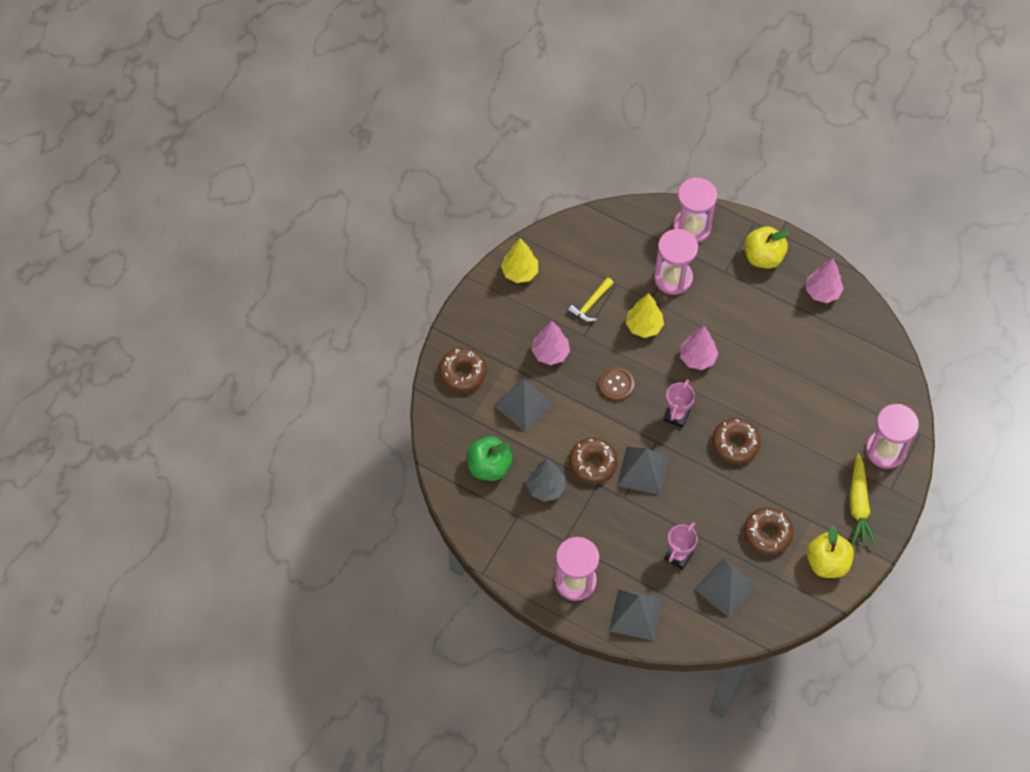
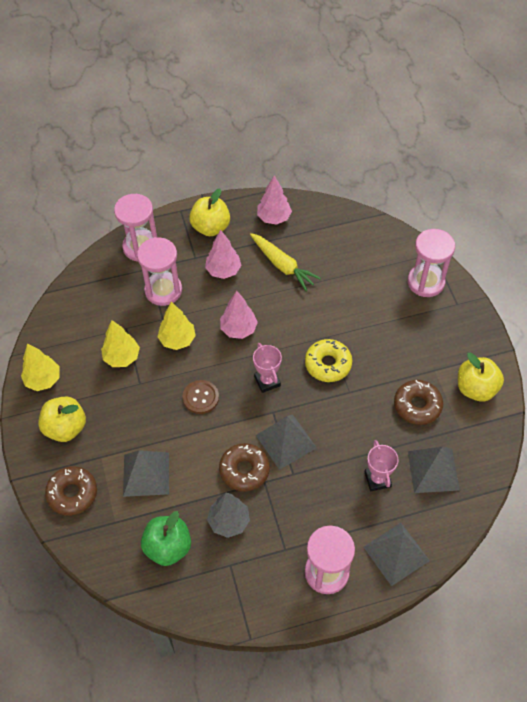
camera: 45 degrees left, 5 degrees down
(502, 322) = (65, 428): none -> yellow apple
(550, 353) = (128, 418): pink tree -> pink tree (223, 270)
(590, 304) = (122, 357): yellow hammer -> yellow tree
(735, 444) = (328, 364): brown donut -> yellow donut
(858, 505) = (450, 332): yellow carrot -> yellow carrot (282, 265)

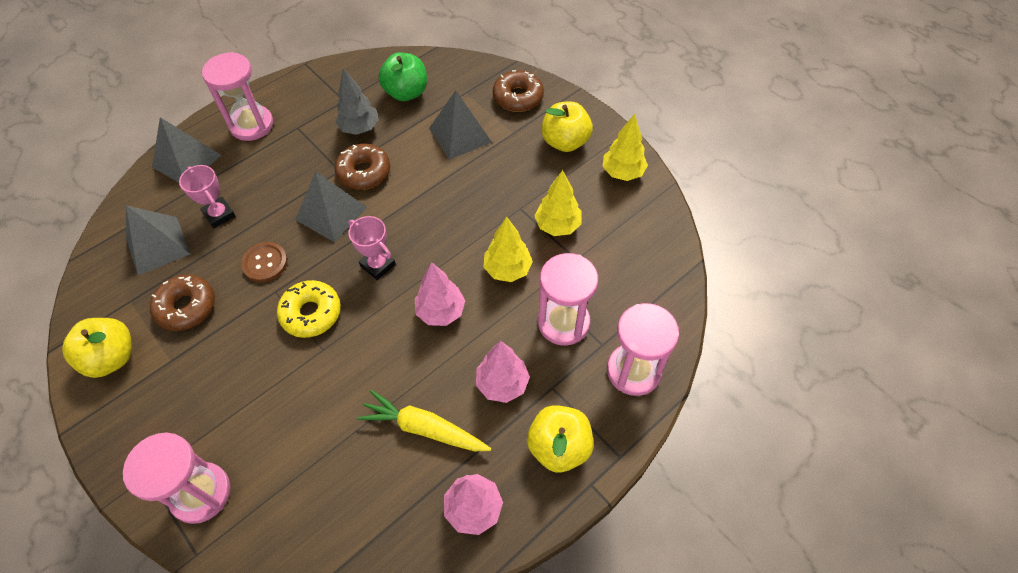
camera: 155 degrees right, 0 degrees up
(200, 397) = (445, 219): brown button -> brown button (265, 263)

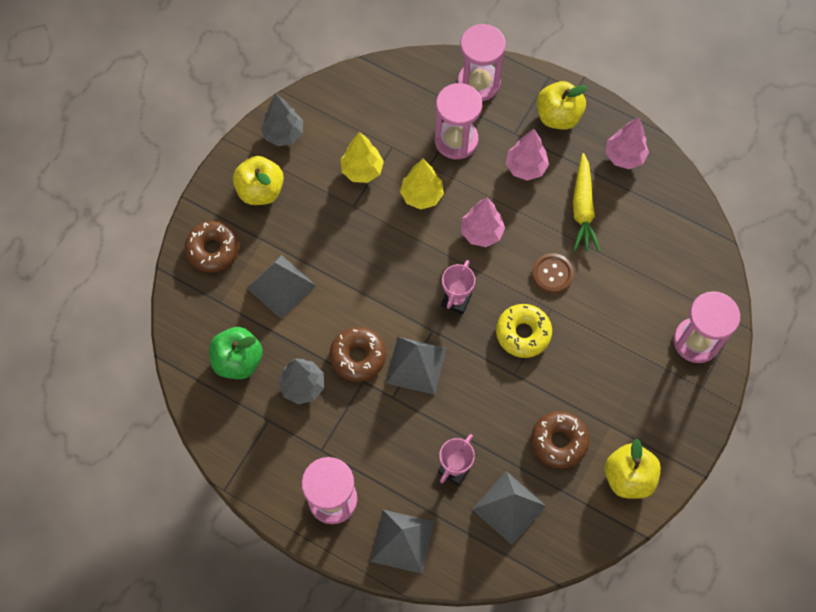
camera: 110 degrees left, 10 degrees up
(265, 263) = (490, 397): brown button -> brown button (552, 274)
(622, 173) = (284, 134): yellow tree -> grey tree

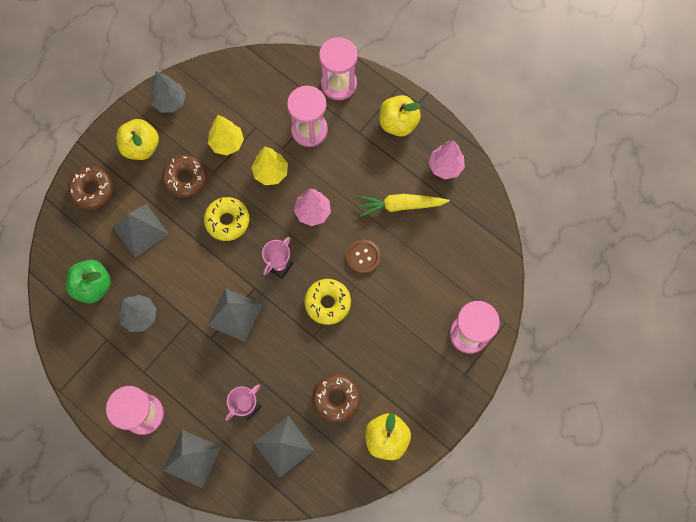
camera: 10 degrees right, 5 degrees up
(358, 357) = (189, 299): brown donut -> brown donut (186, 179)
(382, 259) = (227, 221): none -> yellow donut
(526, 167) = (361, 163): pink tree -> none
(582, 208) = (400, 205): yellow carrot -> yellow carrot turned 75 degrees clockwise

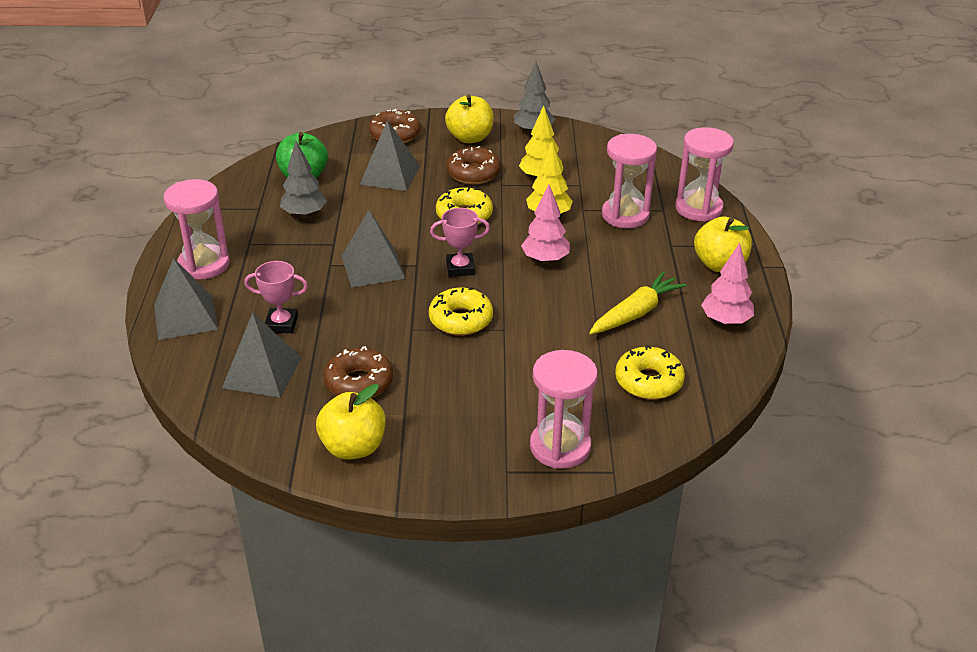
camera: 50 degrees right, 35 degrees down
(363, 257) = (543, 317): brown button -> none
(400, 205) = (636, 313): yellow carrot -> yellow carrot turned 90 degrees clockwise
(458, 249) = (648, 381): none -> yellow donut

